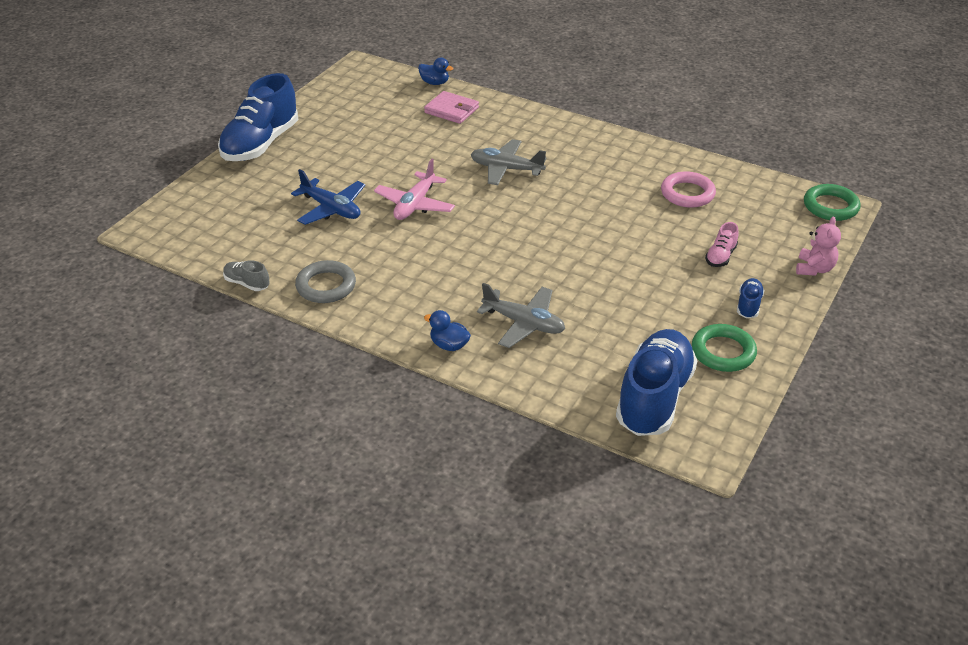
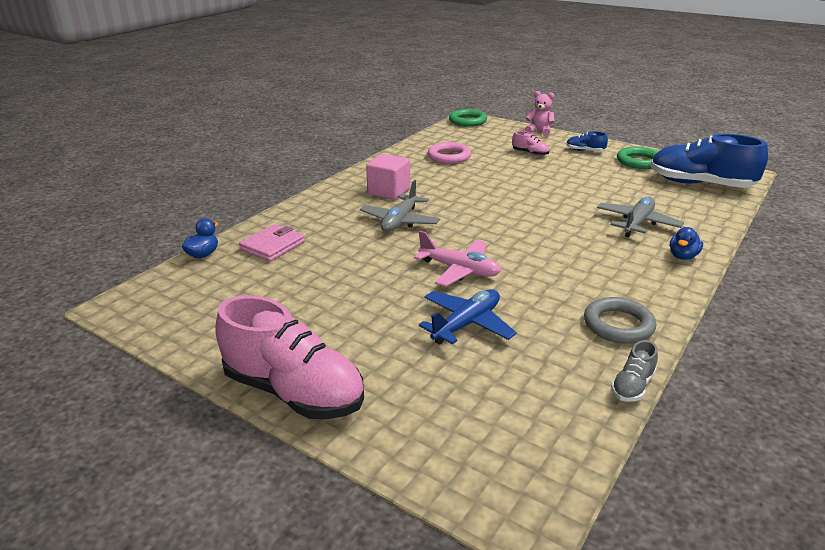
camera: 85 degrees left, 10 degrees down
(261, 144) = (294, 391): blue shoe -> pink shoe
(575, 158) = (389, 191): none -> pink cube

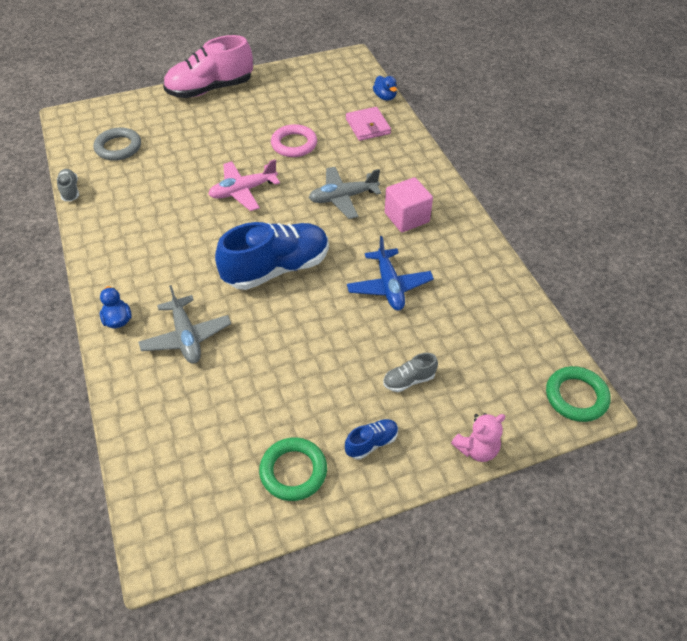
camera: 125 degrees right, 20 degrees up
(400, 221) = (343, 197): grey plane -> grey plane turned 75 degrees counterclockwise
(449, 157) = (458, 303): pink ring -> pink ring (294, 144)
(466, 324) = (188, 163): blue plane -> blue plane (389, 286)
(530, 153) = (409, 380): pink shoe -> grey shoe
(618, 325) = (109, 222): grey ring -> grey ring (118, 147)
(700, 184) = (188, 471): blue shoe -> blue shoe (277, 269)

